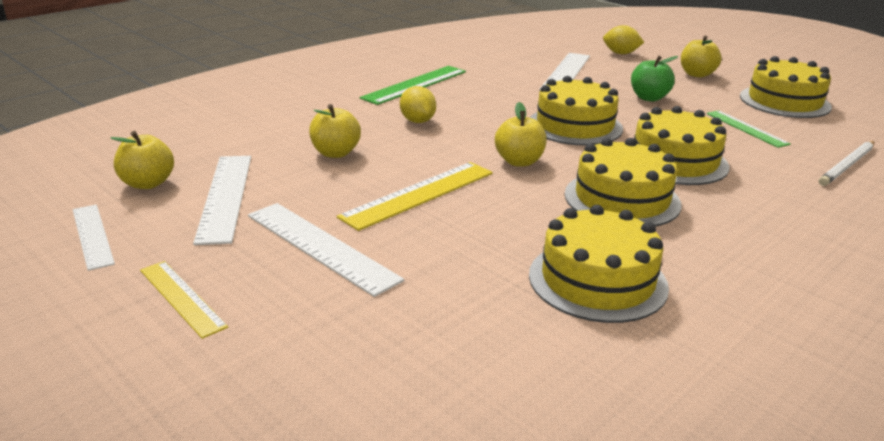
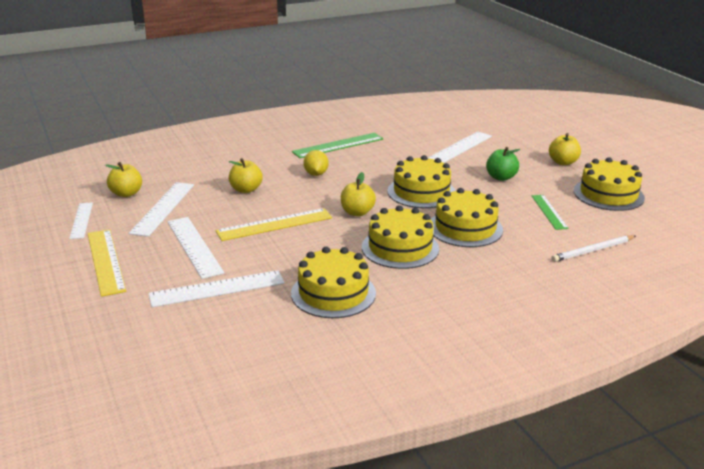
camera: 20 degrees right, 0 degrees up
(182, 297) = (106, 261): yellow ruler -> yellow ruler, size x1.56
(413, 308) = (217, 288): none -> white ruler
(621, 53) = (520, 136): yellow lemon -> none

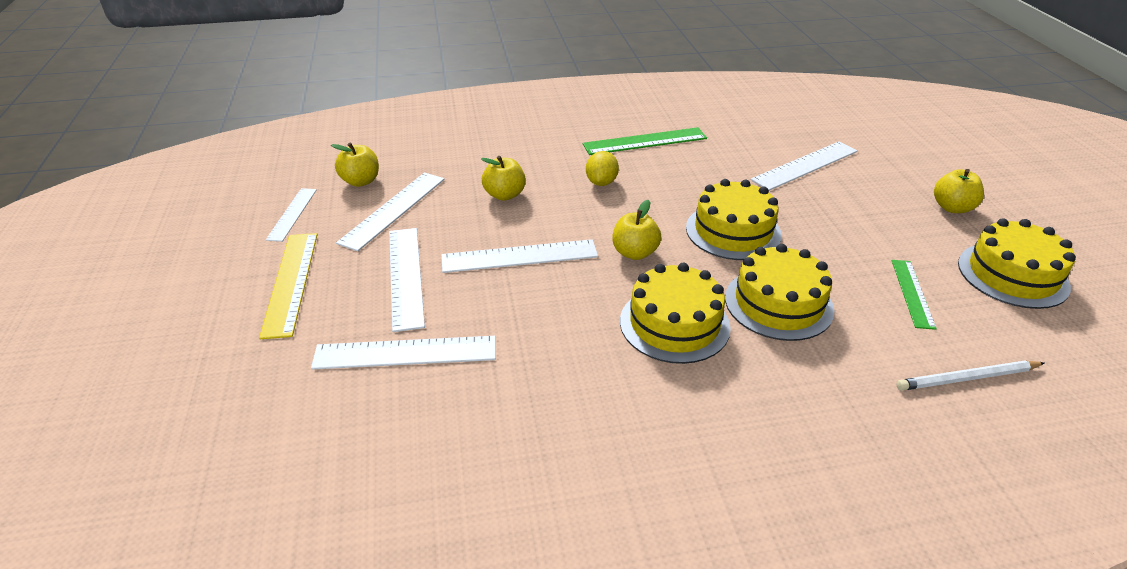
camera: 15 degrees right, 10 degrees up
(274, 224) = (519, 256): yellow ruler -> white ruler
(333, 293) = (555, 390): yellow cake -> none
(501, 177) = (853, 222): green apple -> none

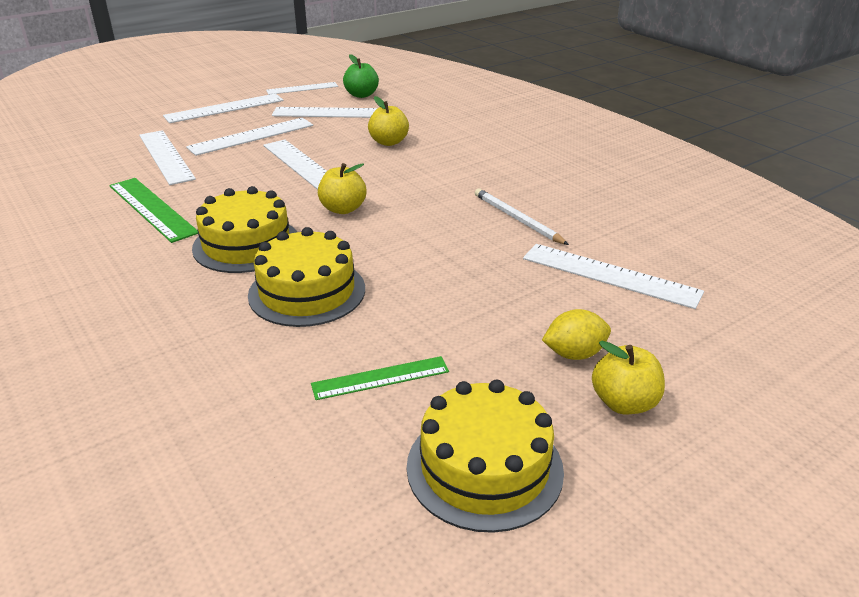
camera: 65 degrees right, 5 degrees down
(291, 282) = (224, 108): yellow ruler -> white ruler
(361, 181) = (361, 95): yellow apple -> green apple
(601, 182) = (448, 174): yellow lemon -> yellow lemon (574, 354)
(645, 141) = (551, 179): green ruler -> green ruler (151, 209)
(733, 231) = (420, 250): yellow cake -> none
(967, 378) = (232, 428): white pencil -> white pencil (517, 219)

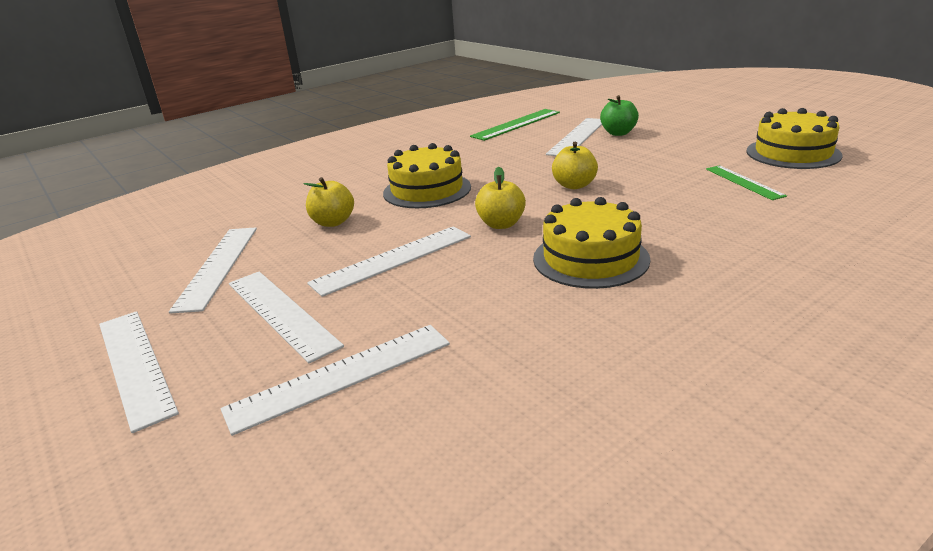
camera: 90 degrees left, 5 degrees down
(151, 209) = (524, 340): green ruler -> green ruler (516, 124)
(302, 88) = (88, 306): white ruler -> none
(307, 292) = (658, 218): yellow cake -> yellow cake (427, 190)
(361, 95) = (158, 256): green apple -> green apple (618, 133)
(517, 219) = (505, 162): white pencil -> none
(574, 354) = (672, 141): yellow lemon -> none
(624, 403) = (708, 131): yellow apple -> yellow apple (574, 185)

